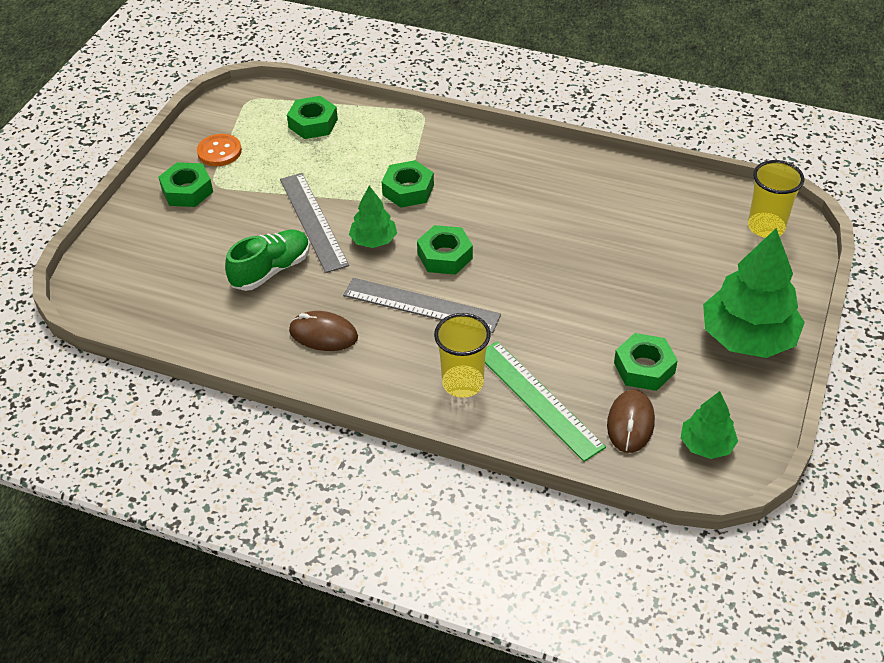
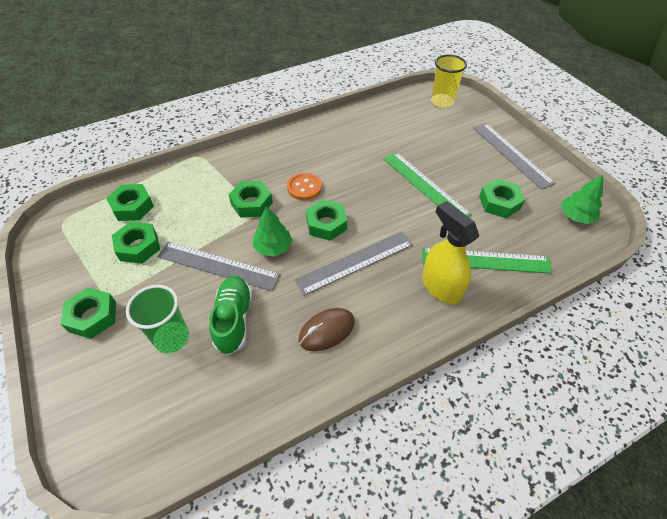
camera: 50 degrees left, 5 degrees up
(216, 248) = (172, 338): none -> green cup
(219, 152) = (84, 271): orange button -> orange button (304, 187)
(277, 161) = (138, 246): none -> green nut
(462, 383) = (441, 286): yellow cup -> yellow spray bottle
(593, 294) = (425, 185): none -> green ruler
(630, 423) = (537, 235): brown mouse -> none
(748, 337) = (511, 154): green tree -> grey ruler

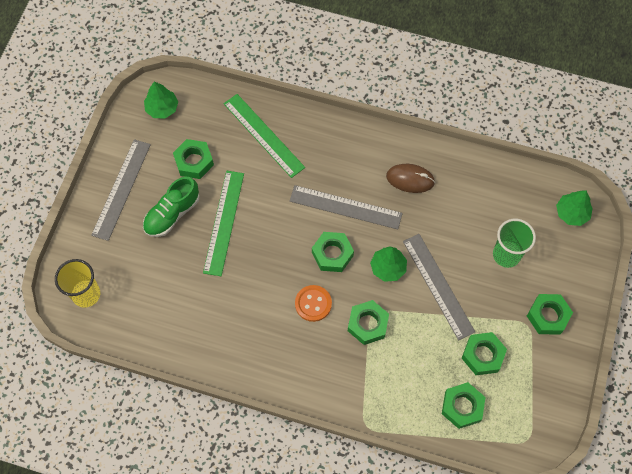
camera: 135 degrees left, 15 degrees up
(122, 443) = (571, 213): none -> green tree
(234, 320) = (459, 234): green shoe -> green shoe (172, 214)
(441, 286) = (312, 145): yellow spray bottle -> none

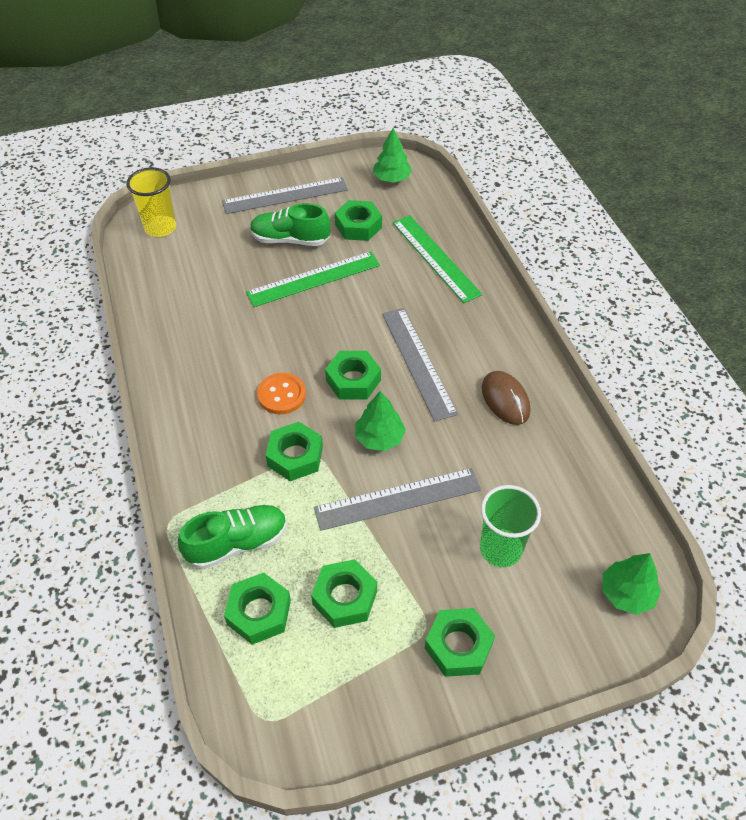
camera: 55 degrees right, 15 degrees down
(263, 135) = (435, 258): green ruler -> green ruler turned 45 degrees counterclockwise
(408, 393) = (237, 543): none -> green shoe
(438, 286) = (398, 498): grey ruler -> grey ruler turned 45 degrees clockwise

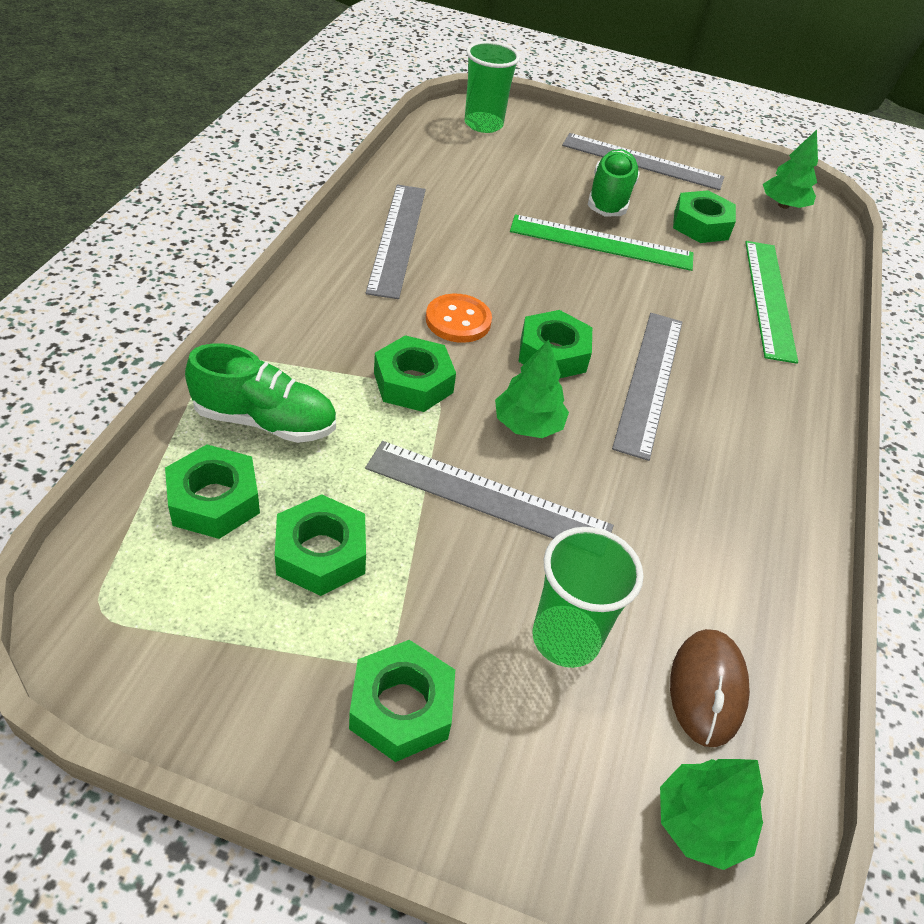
camera: 30 degrees right, 5 degrees down
(160, 228) = (483, 124): yellow cup -> green cup
(191, 359) = (397, 238): none -> grey ruler
(290, 240) = (609, 198): green shoe -> green shoe turned 60 degrees clockwise
(505, 400) = (728, 483): brown mouse -> brown mouse (707, 689)

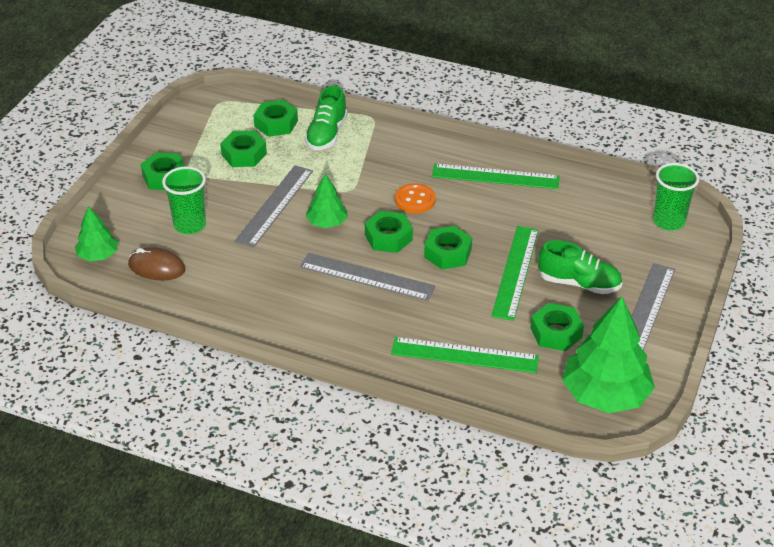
camera: 100 degrees right, 5 degrees down
(397, 238) = (495, 176): grey ruler -> green ruler
(413, 382) = (358, 182): green nut -> green nut (448, 253)
(783, 205) = (605, 395): green tree -> green tree, size x1.89

